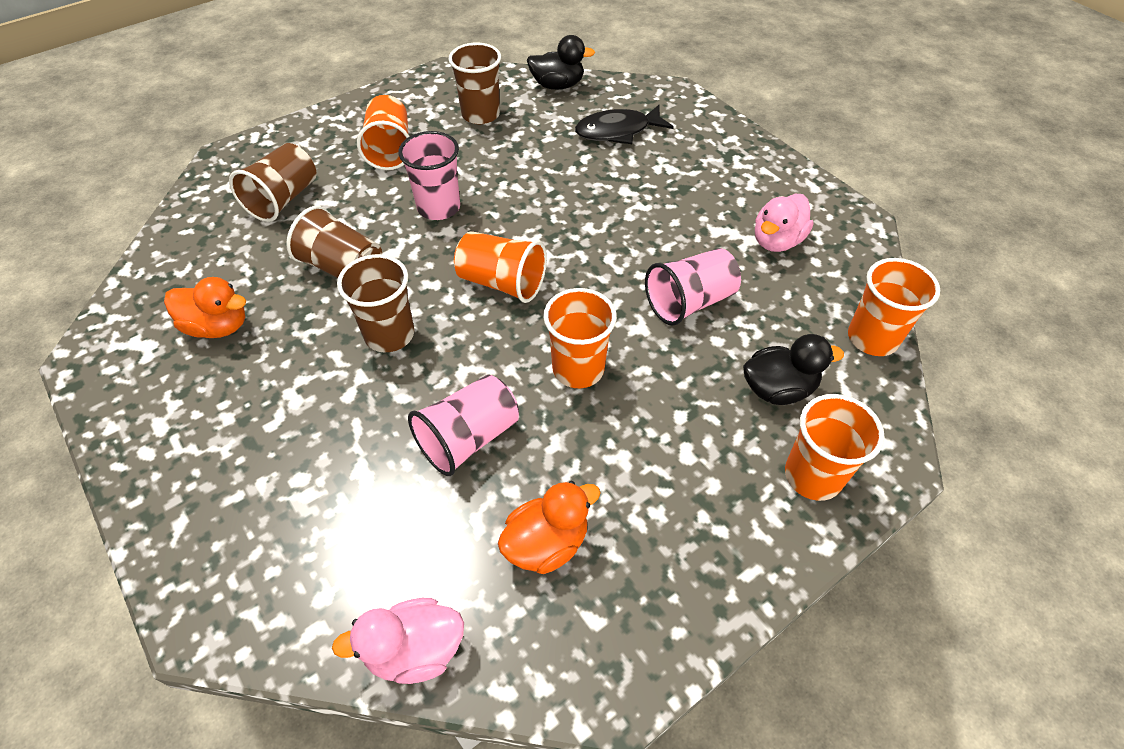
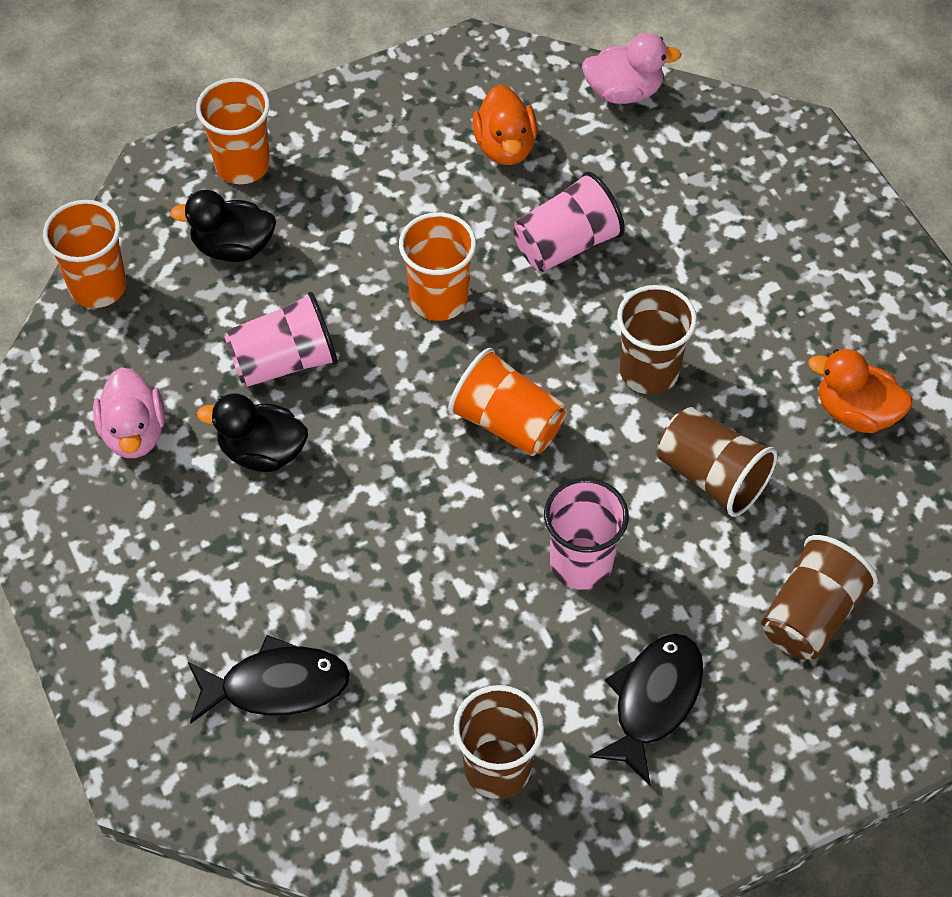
camera: 170 degrees left, 5 degrees up
(390, 150) = (653, 701): orange cup -> black fish
(546, 543) = (505, 147): orange duck -> orange duck turned 75 degrees counterclockwise
(557, 85) = (347, 831): black duck -> black duck (262, 452)
(776, 241) = (134, 433): pink duck -> pink duck turned 120 degrees clockwise

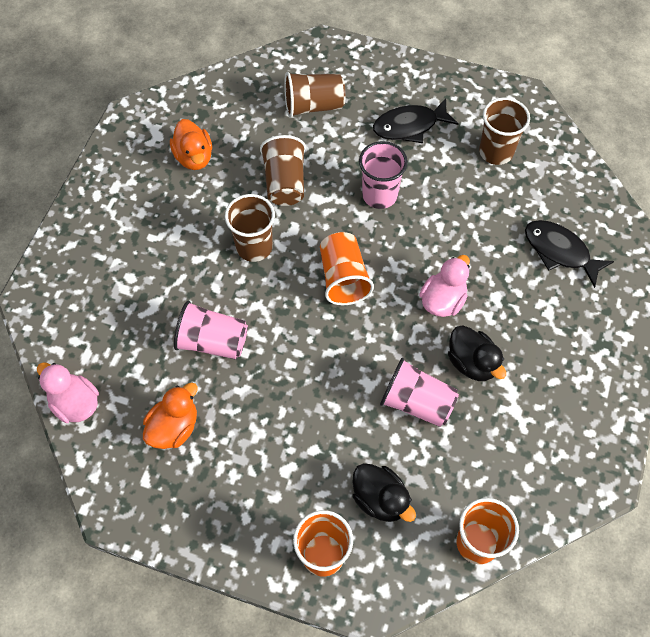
camera: 135 degrees left, 5 degrees up
(134, 433) = (528, 429): pink duck -> pink duck (442, 300)
(439, 299) = (306, 368): orange cup -> none

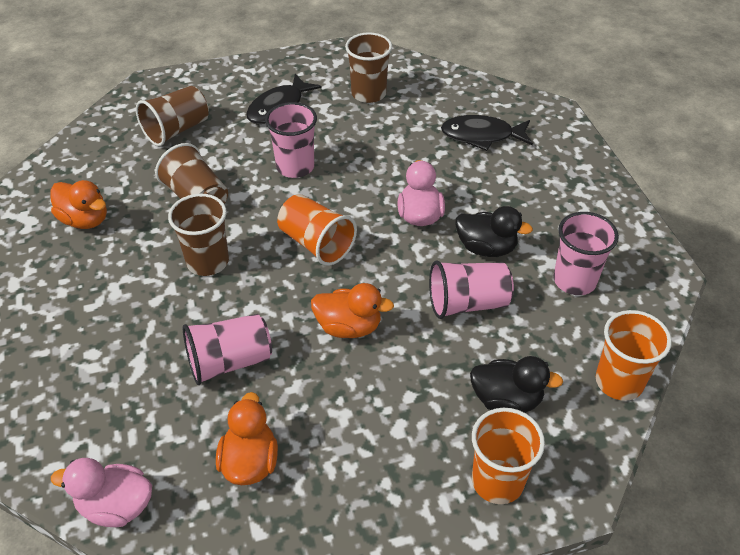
camera: 35 degrees left, 15 degrees down
(314, 366) = (349, 327): none -> orange duck
(519, 436) = (574, 280): none -> pink cup

